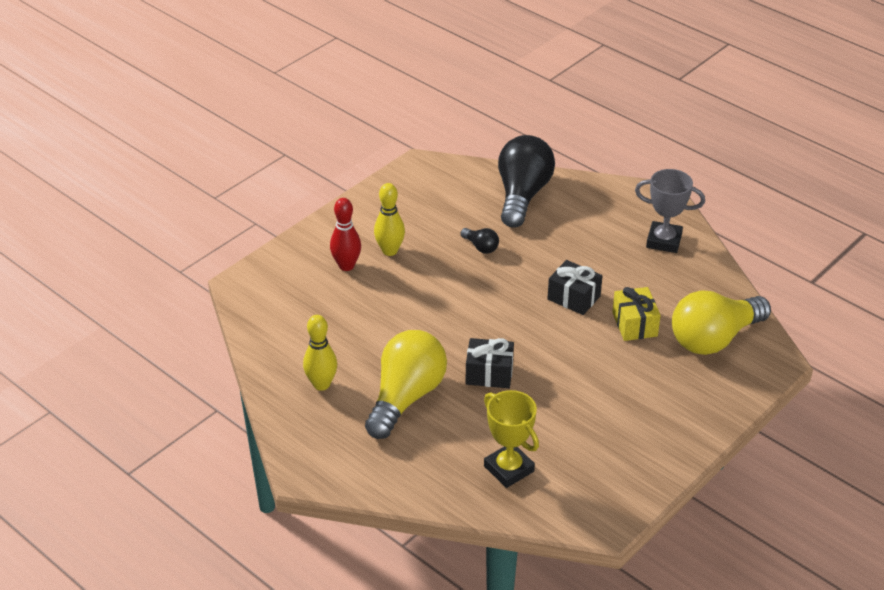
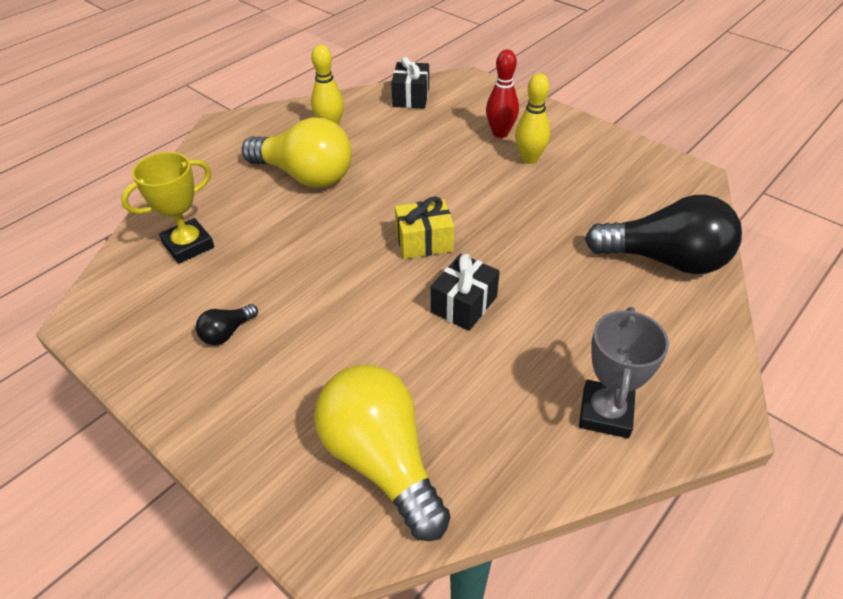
camera: 90 degrees right, 5 degrees up
(481, 247) = (549, 224): black light bulb -> black light bulb (227, 333)
(489, 374) = (332, 231): black gift -> black gift (411, 97)
(634, 324) = (413, 365): yellow gift -> yellow gift (424, 242)

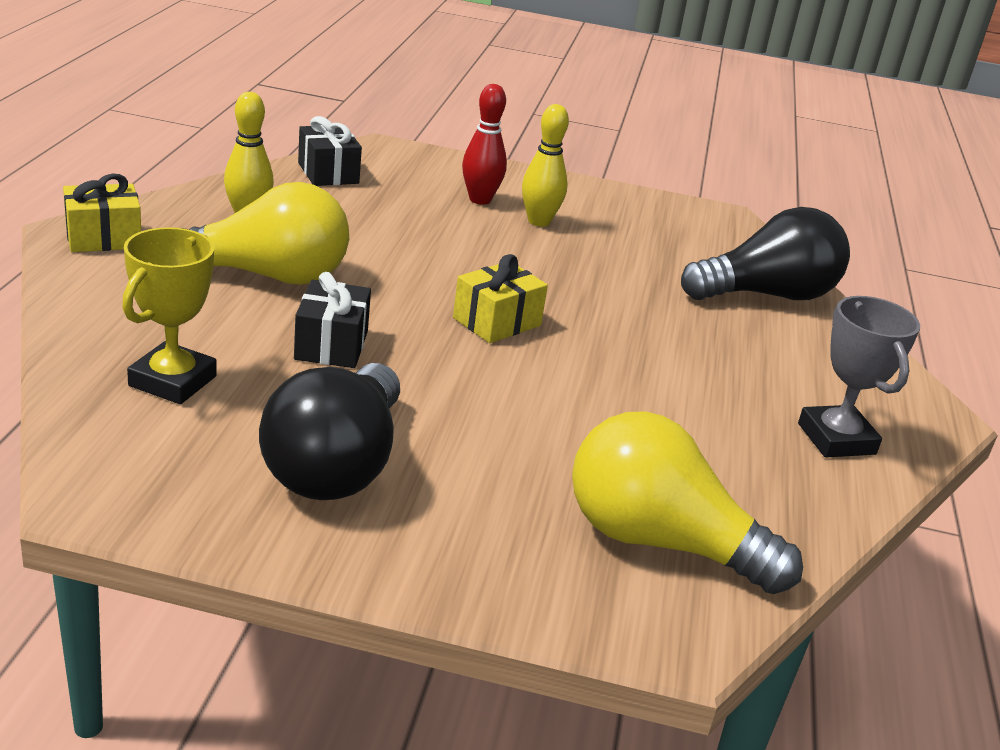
camera: 35 degrees left, 15 degrees down
(227, 333) = (336, 465): black light bulb -> black light bulb, size x2.34
(235, 131) = (103, 238): none -> yellow gift
(464, 304) = (603, 374): black gift -> black gift (331, 345)

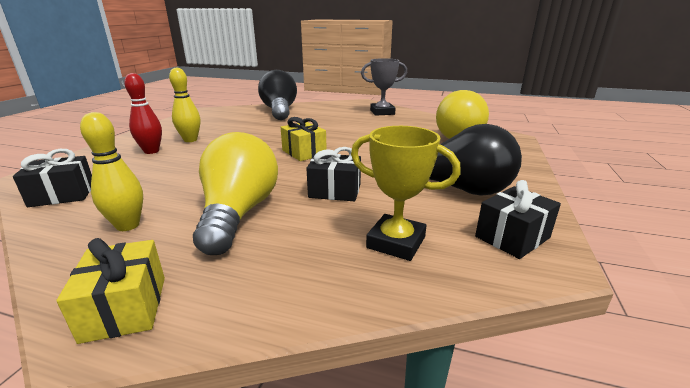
camera: 80 degrees left, 5 degrees down
(162, 482) = (512, 237): none -> black gift

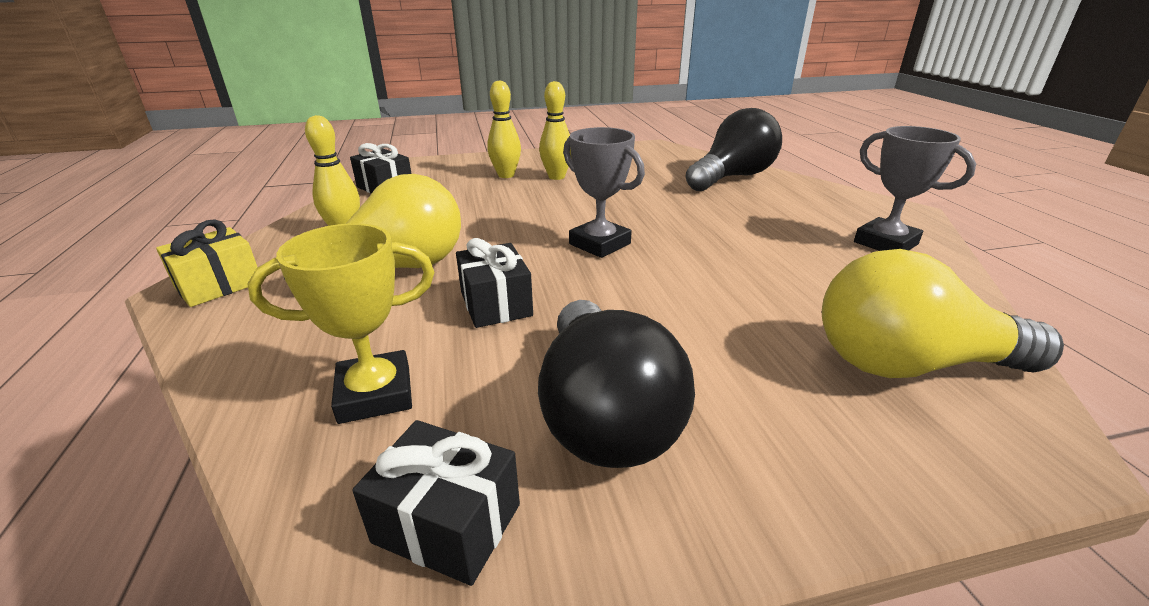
camera: 60 degrees right, 5 degrees up
(151, 151) = (506, 175): red bowling pin -> yellow bowling pin
(304, 152) = (599, 244): yellow gift -> grey trophy
(396, 242) = (375, 394): yellow trophy -> yellow trophy turned 75 degrees clockwise

